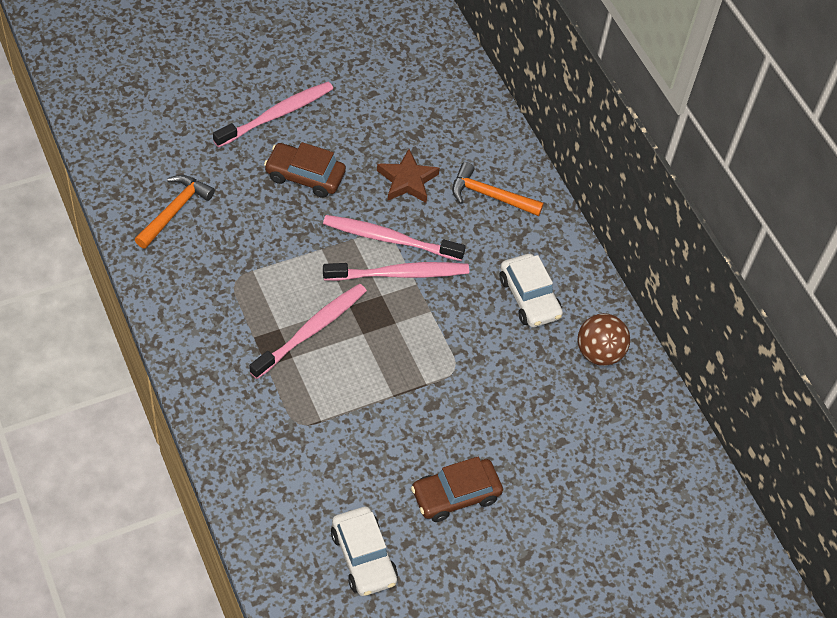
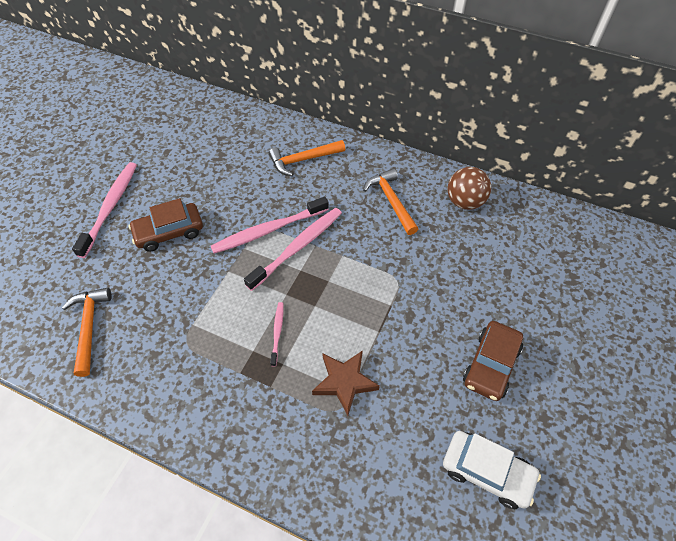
camera: 35 degrees left, 0 degrees up
(312, 330) = (277, 332): pink toothbrush -> pink toothbrush, size x0.50
(407, 180) = (242, 187): brown star -> brown star (344, 382)
(529, 297) = (391, 201): white car -> orange hammer

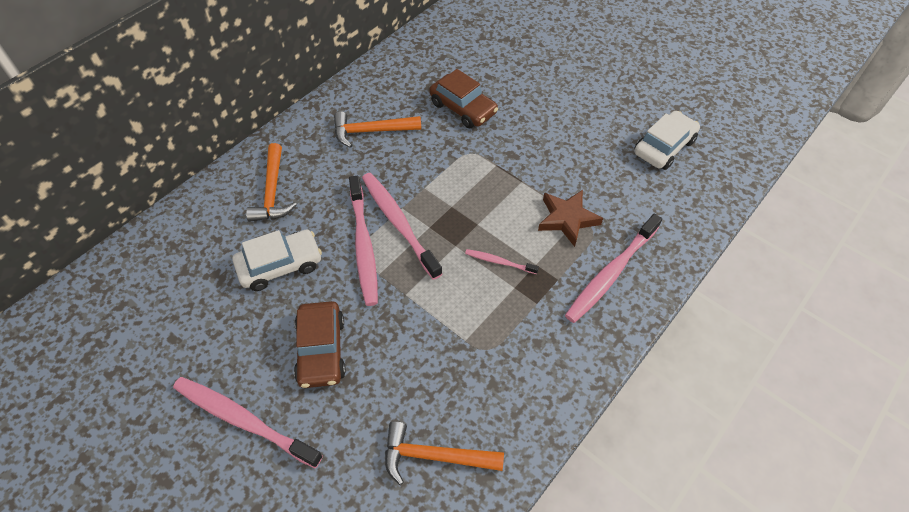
camera: 75 degrees left, 0 degrees up
(237, 186) = (280, 265): none -> white car
(289, 435) = (611, 273): none -> pink toothbrush
(464, 202) = (398, 78): brown ball -> none
(491, 365) = (575, 116): brown car -> brown car (463, 108)

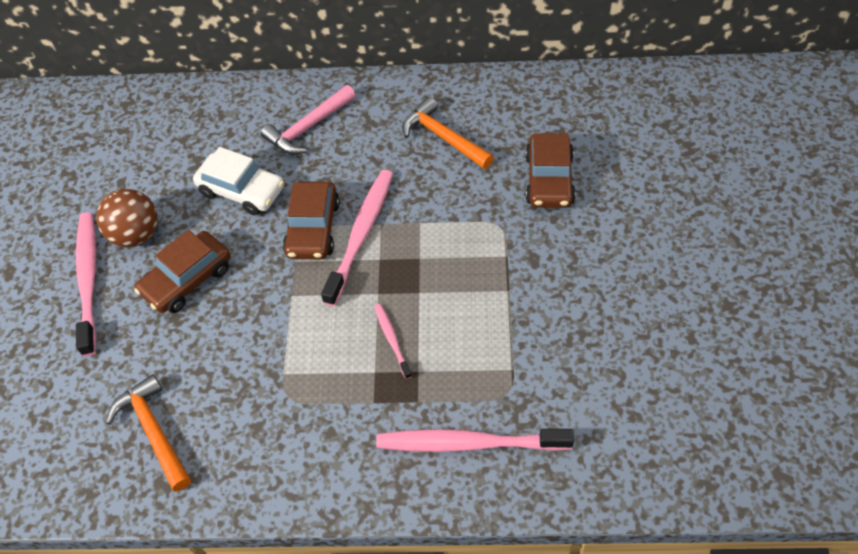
camera: 55 degrees right, 0 degrees up
(239, 359) = (136, 235): none -> brown ball
(272, 192) = (308, 128): orange hammer -> pink hammer
(363, 246) = (313, 229): pink toothbrush -> brown car
(567, 219) = (499, 360): brown star -> none
(664, 147) = (697, 384): white car -> none

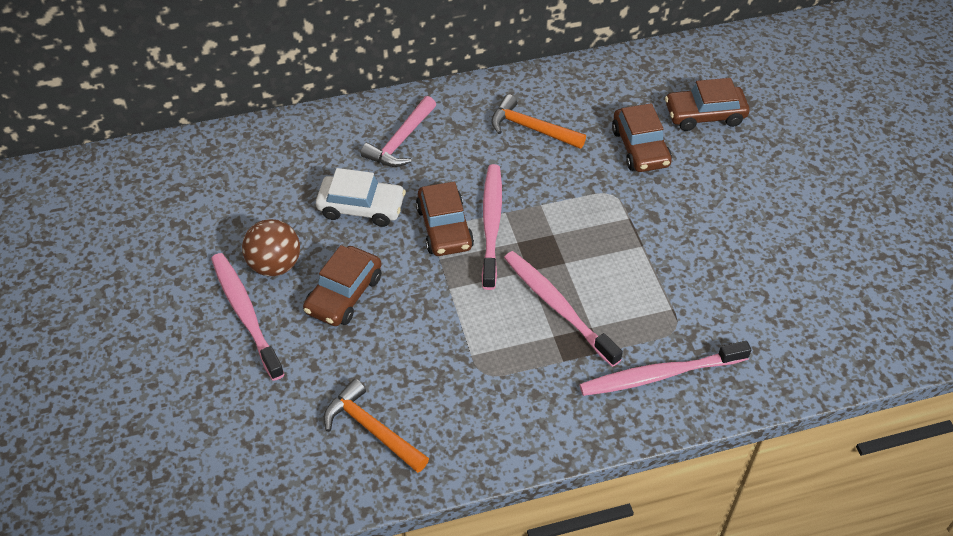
camera: 20 degrees left, 5 degrees down
(392, 339) = (557, 306): pink toothbrush -> pink toothbrush, size x2.01
(633, 155) = (704, 115): none -> brown car

